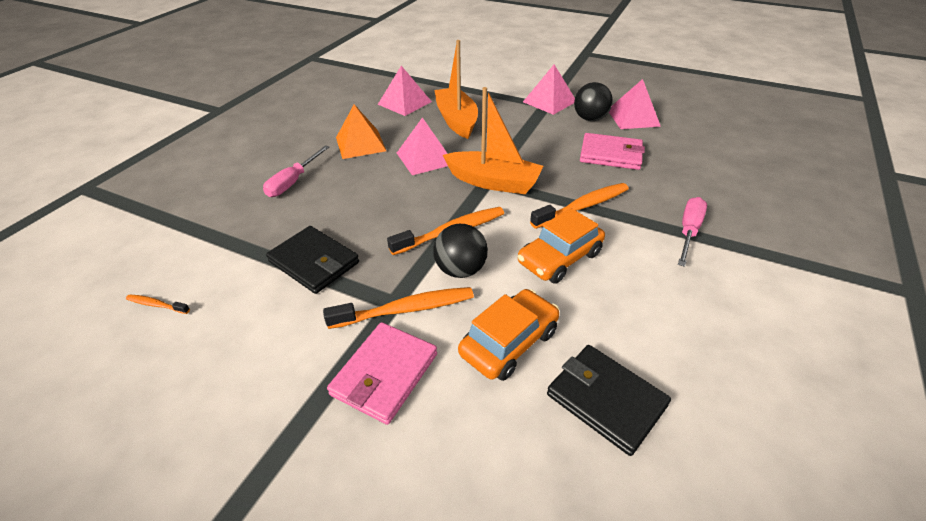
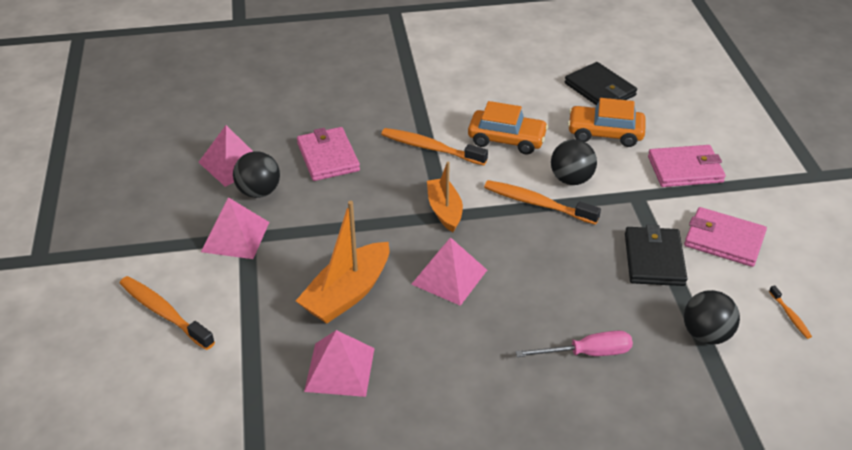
camera: 125 degrees left, 0 degrees up
(222, 243) = (706, 334): none -> black ball
(270, 326) = (724, 240): none -> pink wallet
(360, 144) = (471, 347): orange pyramid -> none
(406, 309) = (634, 186): orange toothbrush -> orange toothbrush (164, 312)
(493, 182) = (444, 210): orange boat -> orange boat, size x0.67
(605, 400) = (600, 89): black wallet -> black wallet turned 45 degrees counterclockwise
(688, 231) = (412, 92): pink screwdriver -> none

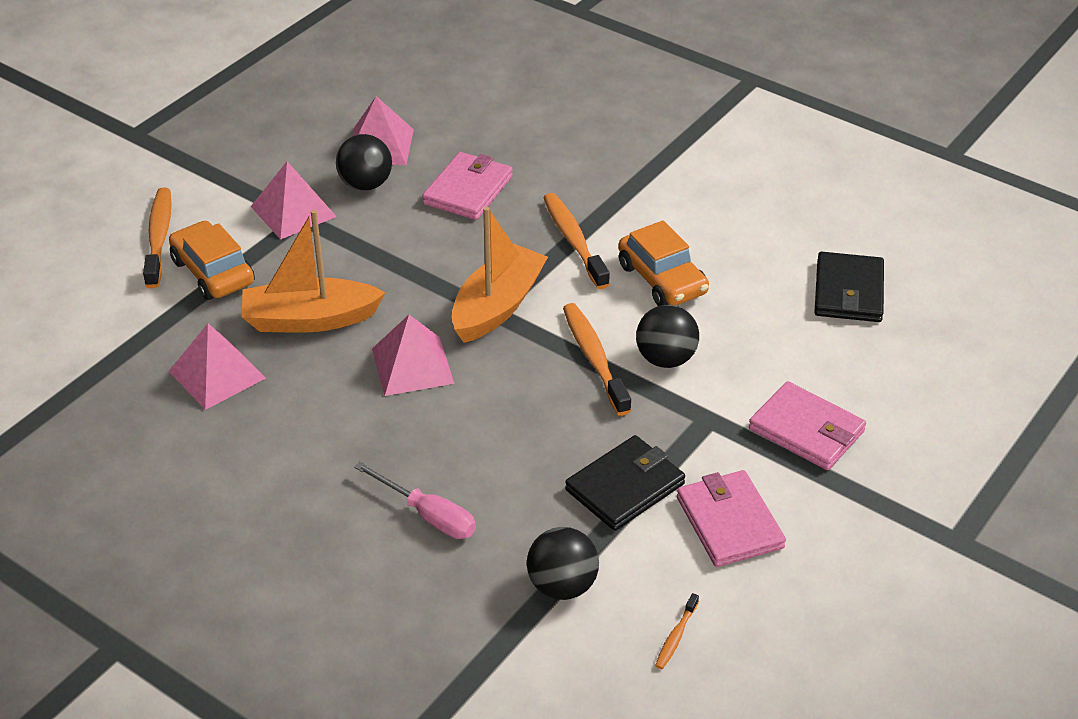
camera: 45 degrees right, 0 degrees up
(444, 210) = (497, 306): orange boat -> orange boat, size x1.50
(605, 133) = (778, 338): orange car -> orange car (213, 272)

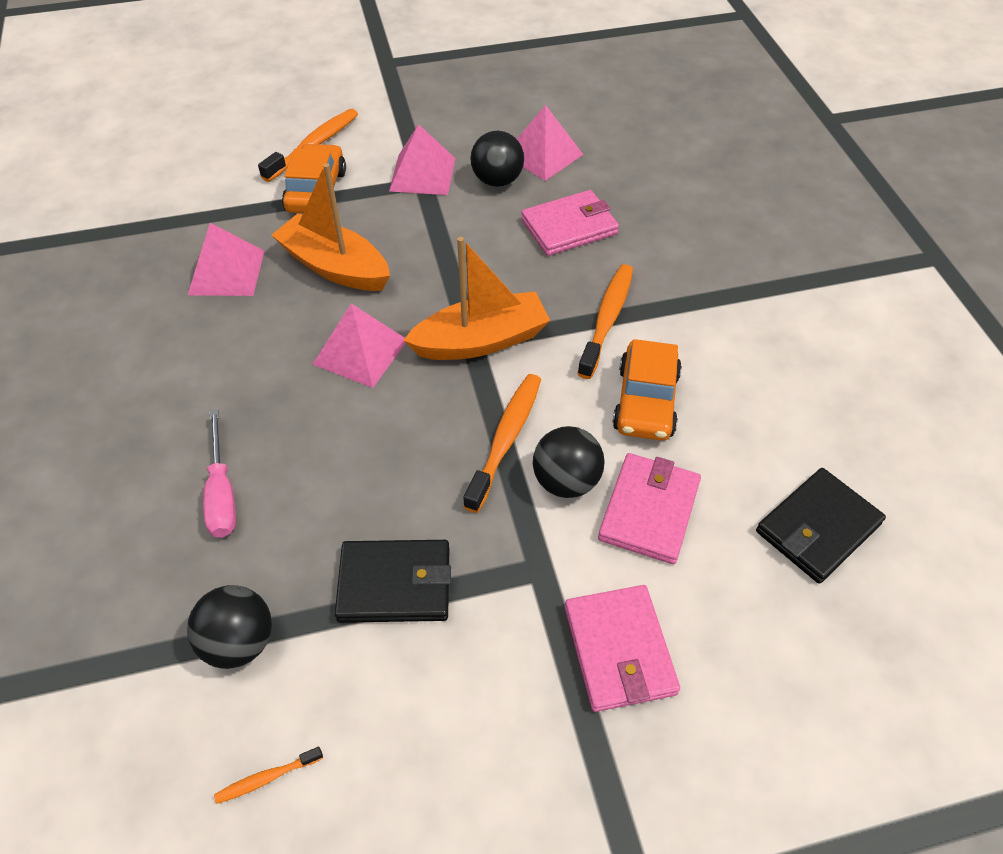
camera: 40 degrees right, 10 degrees up
(729, 522) = (442, 694): pink wallet -> pink wallet (649, 510)

